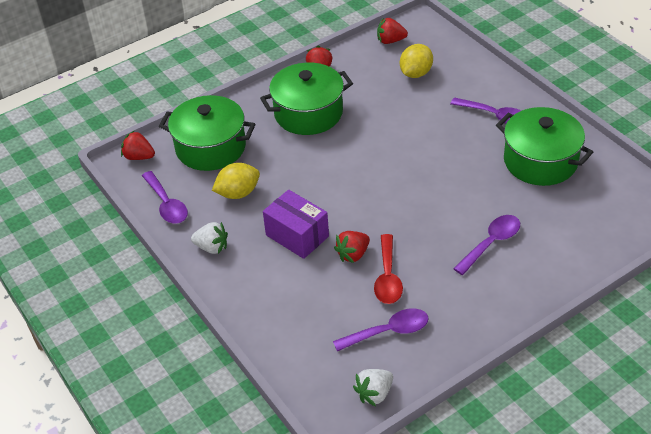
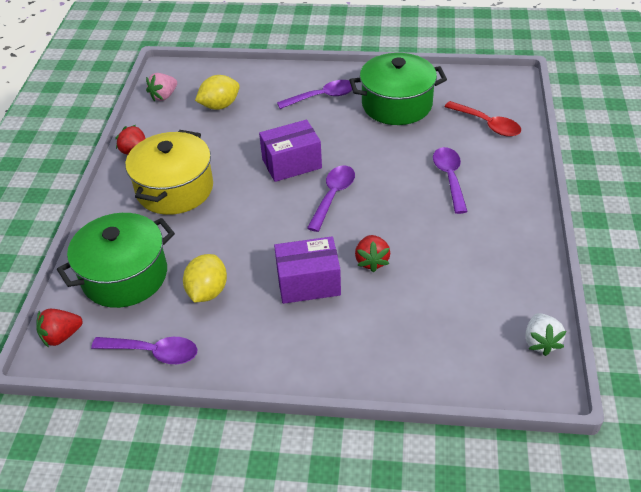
camera: 50 degrees left, 0 degrees up
(212, 247) = (251, 351): white strawberry -> none
(308, 113) = (175, 189): green pot -> yellow pot
(388, 277) = (421, 256): red spoon -> red spoon (487, 124)
(388, 331) = (481, 291): purple spoon -> purple spoon (333, 196)
(390, 41) = (164, 96): red strawberry -> pink strawberry
(401, 150) = (291, 163): none -> purple box
(416, 73) = (220, 106): yellow lemon -> yellow lemon turned 75 degrees clockwise

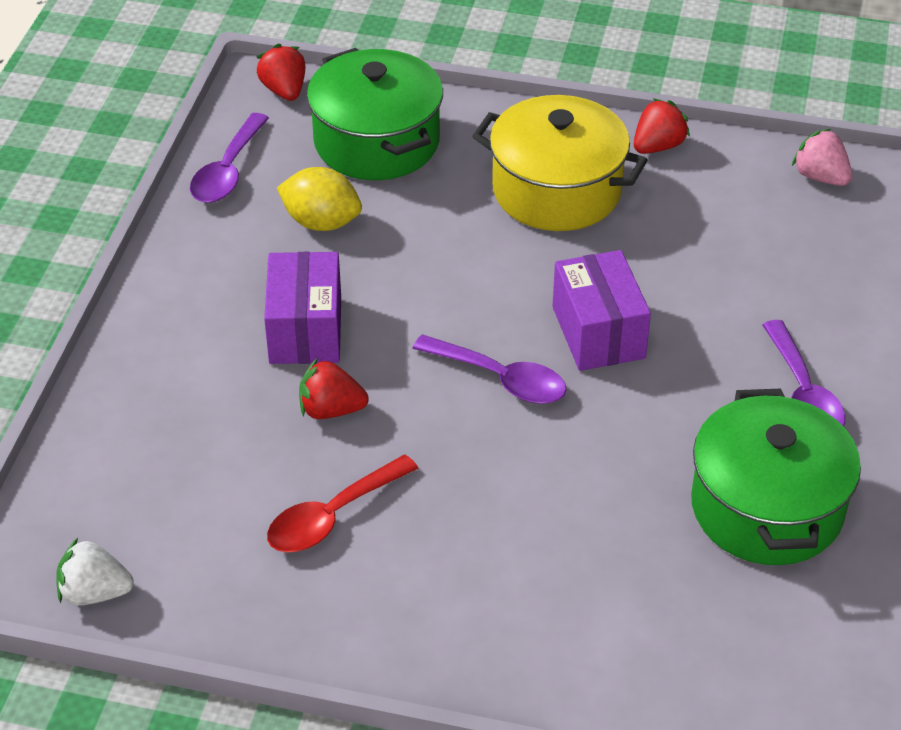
camera: 95 degrees right, 0 degrees up
(220, 106) = (784, 247): yellow lemon -> none
(449, 178) = (518, 552): purple spoon -> none
(487, 124) = (680, 651): red spoon -> red spoon (332, 516)

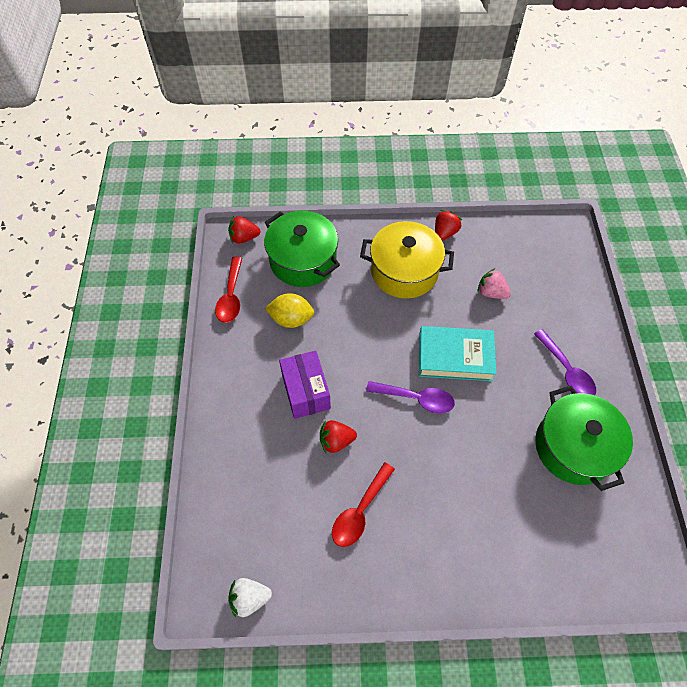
camera: 15 degrees left, 15 degrees up
(228, 171) = (231, 296): purple spoon -> red spoon
(284, 90) = (244, 238): red strawberry -> red strawberry turned 60 degrees counterclockwise
(598, 332) = (455, 357): purple box -> turquoise book
(820, 177) = (529, 235): pink strawberry -> pink strawberry (491, 292)

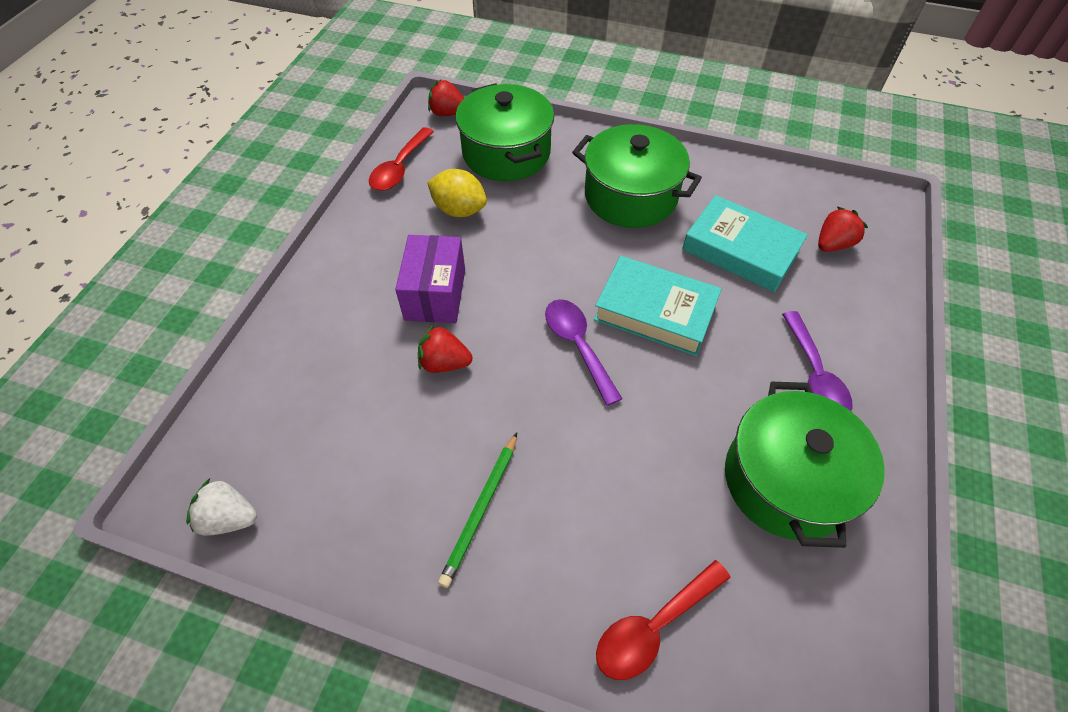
camera: 20 degrees right, 5 degrees down
(360, 511) = (432, 460): red spoon -> red spoon (653, 627)
(404, 271) = (630, 196): yellow pot -> green pot
(405, 532) = (481, 510): none -> green pencil
(416, 398) = (577, 346): purple spoon -> purple spoon turned 150 degrees counterclockwise
(445, 233) = (705, 168): red strawberry -> red strawberry (833, 244)
(491, 292) = (740, 250): pink strawberry -> turquoise book

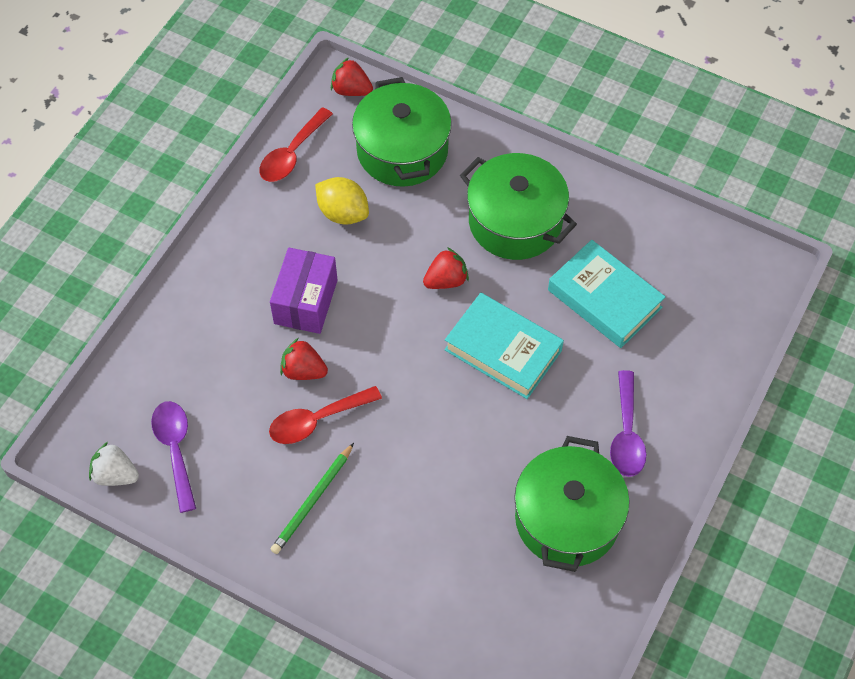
camera: 10 degrees right, 5 degrees up
(577, 346) = (424, 372): purple spoon -> purple spoon (175, 449)
(653, 627) = (426, 607): red spoon -> red spoon (317, 420)
(833, 244) = (697, 306): red strawberry -> red strawberry (446, 280)

